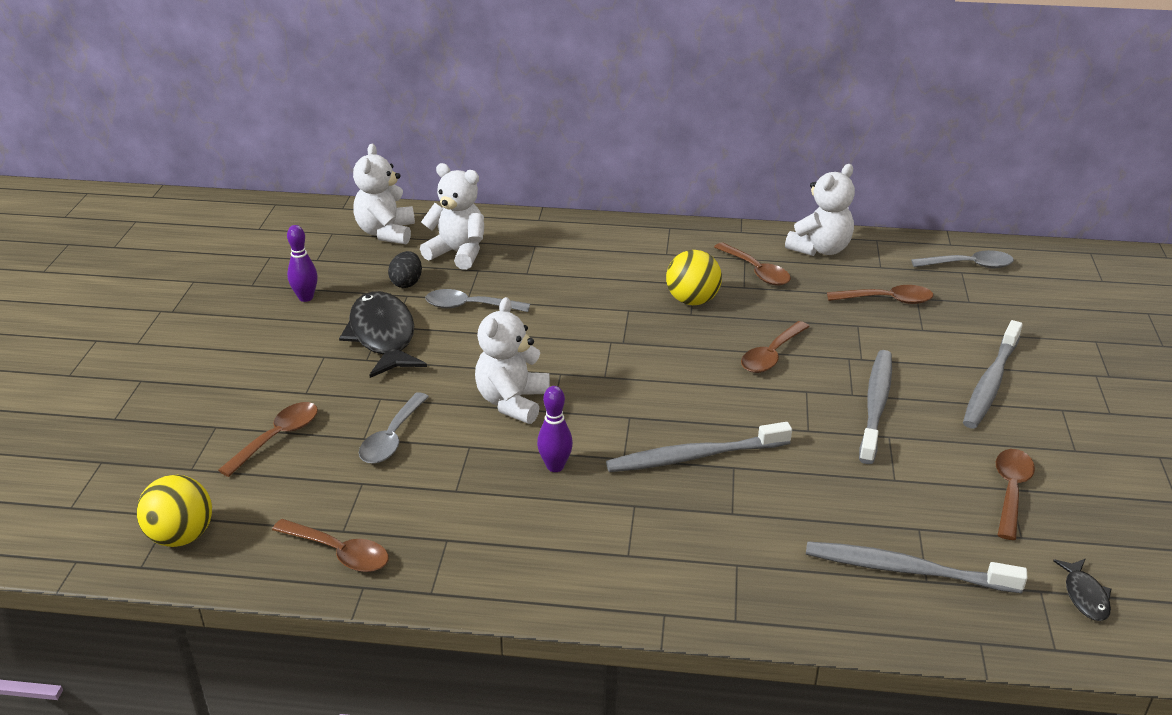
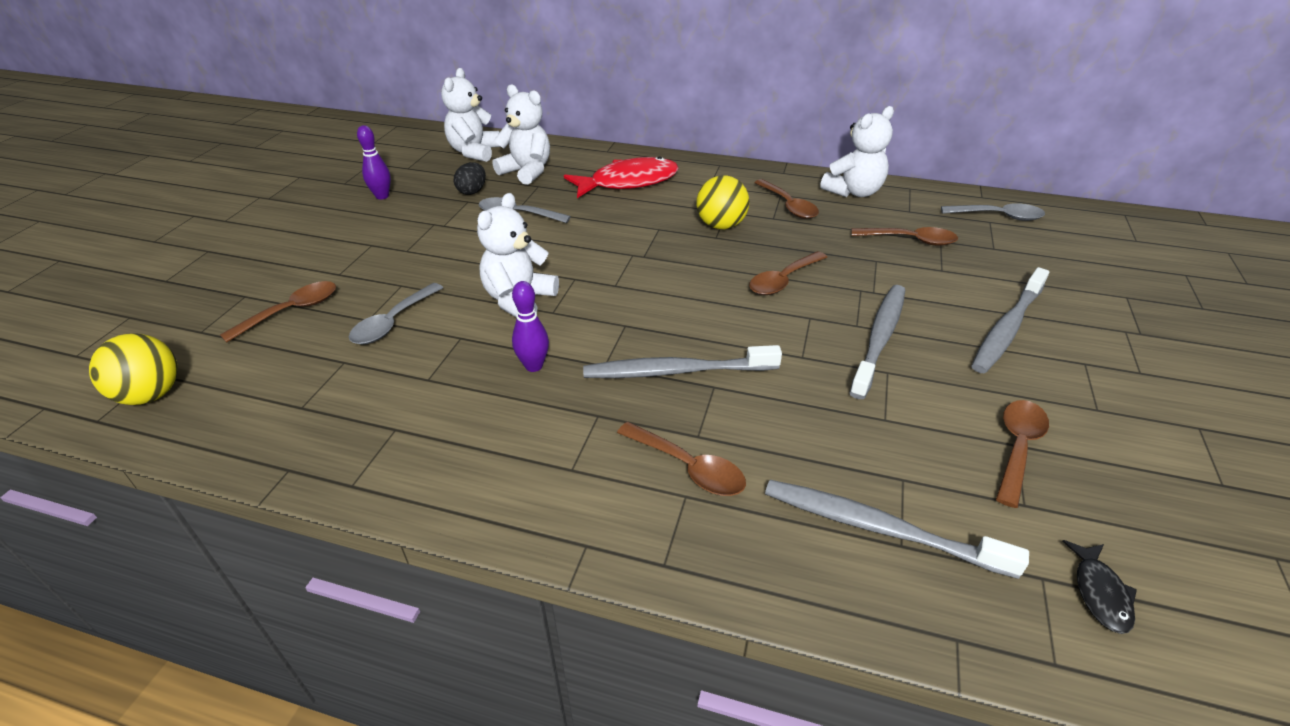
camera: 10 degrees right, 5 degrees up
(339, 553) = (285, 430): brown spoon -> brown spoon (689, 467)
(383, 336) = (430, 232): black fish -> none
(577, 257) = (628, 182): none -> red fish

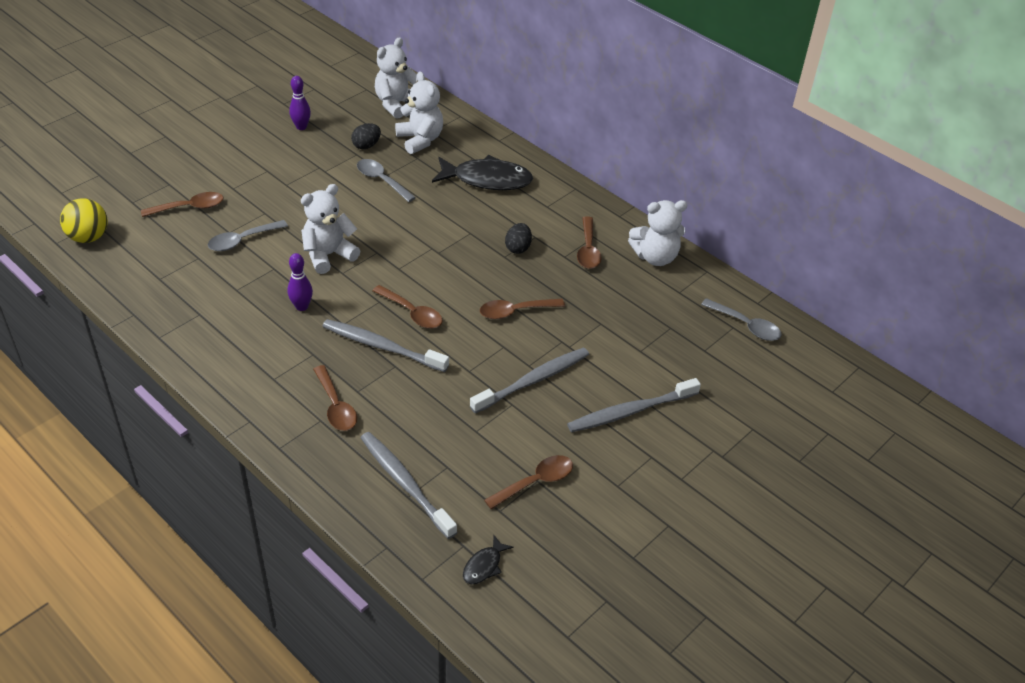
camera: 25 degrees right, 5 degrees up
(628, 182) = (487, 180): red fish -> black fish
(721, 225) = (518, 248): yellow ball -> black egg
(910, 240) = (647, 317): brown spoon -> brown spoon (412, 313)

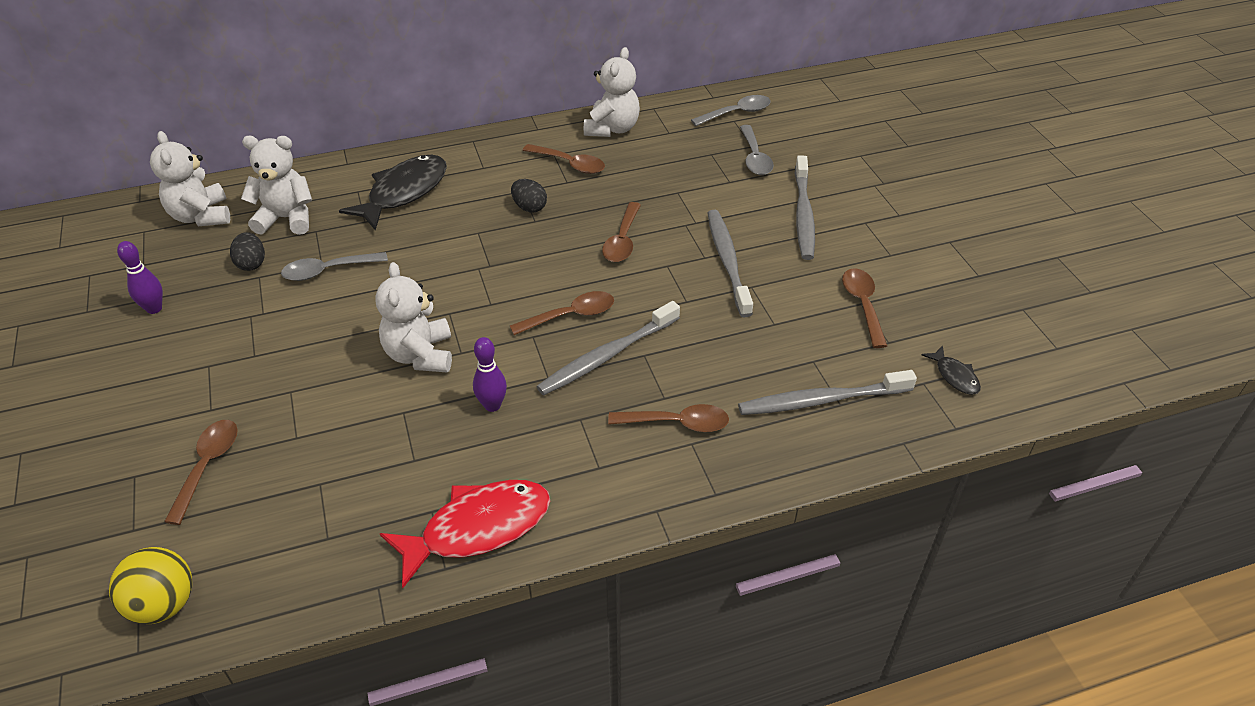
camera: 60 degrees left, 0 degrees up
(195, 340) = (478, 528): none -> red fish
(242, 240) = (324, 428): grey spoon -> grey spoon (755, 158)

